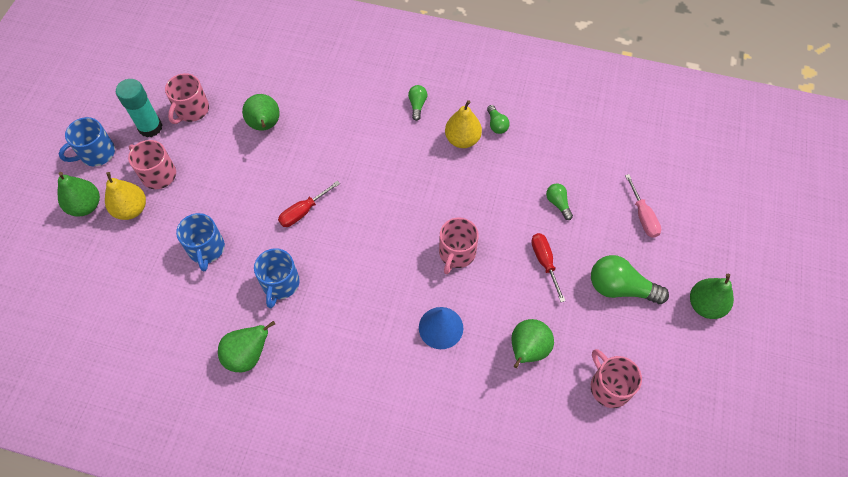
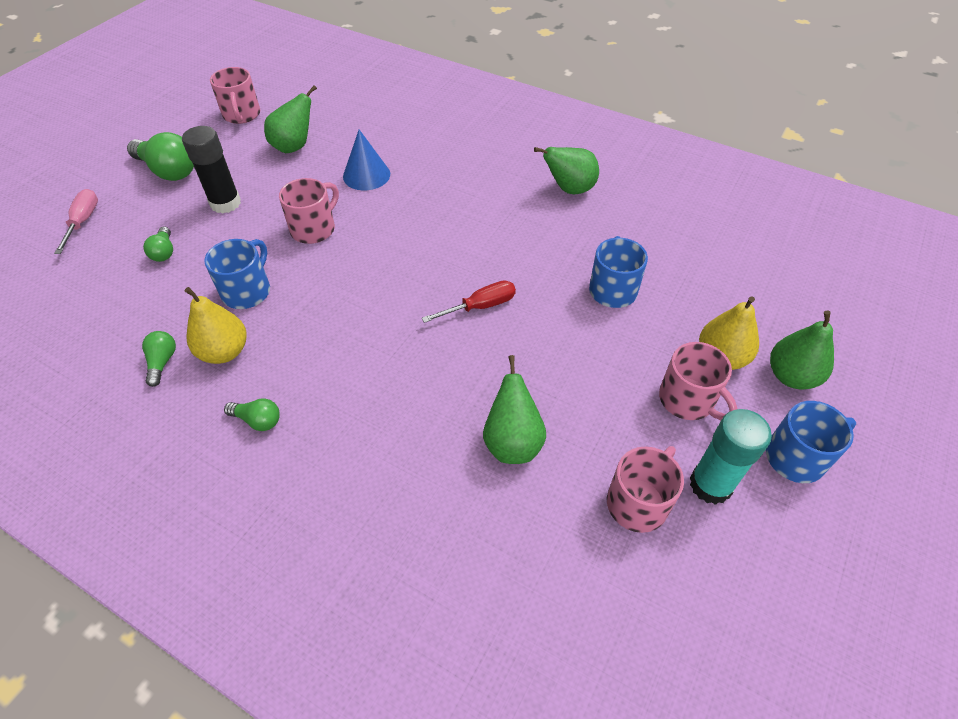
camera: 165 degrees left, 10 degrees down
(280, 284) = (525, 239): blue mug -> blue mug (247, 291)
(417, 105) = (258, 420): green light bulb -> green light bulb turned 90 degrees counterclockwise
(544, 262) = (225, 203): red screwdriver -> black glue stick
(705, 305) = (104, 146): green pear -> none

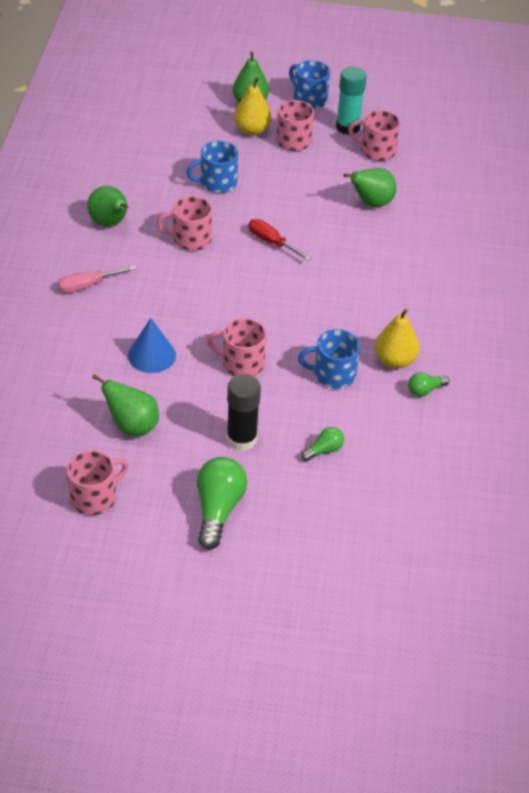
camera: 115 degrees left, 5 degrees down
(83, 222) = (323, 534): pink screwdriver -> pink screwdriver (88, 285)
(258, 420) = (433, 318): green light bulb -> none
(518, 240) = (190, 239): none -> pink mug

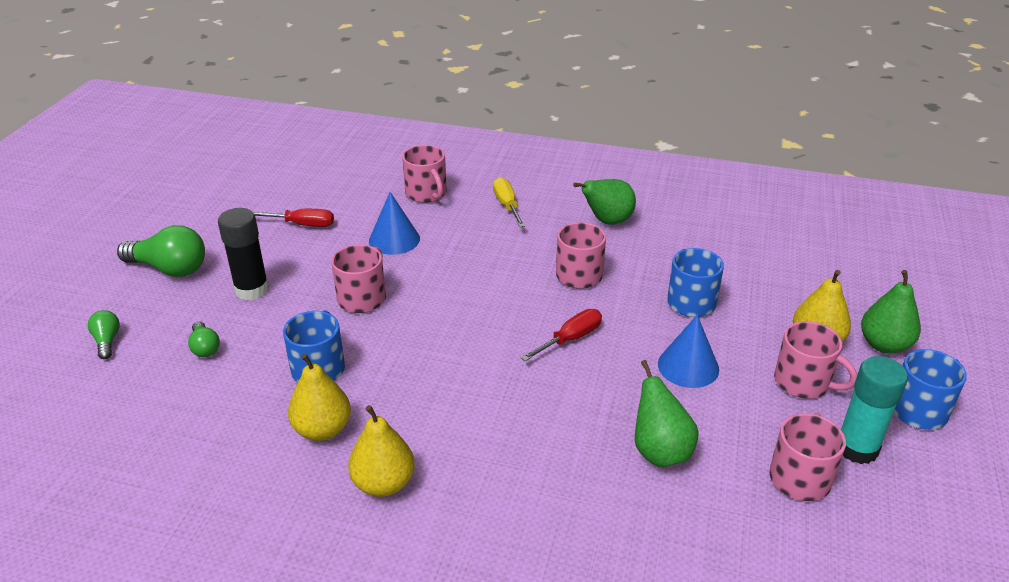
camera: 100 degrees right, 10 degrees down
(88, 285) = (507, 205): pink screwdriver -> yellow screwdriver
(95, 497) = (227, 202): pink mug -> pink mug (426, 193)
(132, 426) = (302, 224): green pear -> red screwdriver
(289, 187) = (688, 366): none -> blue cone
(425, 390) = (257, 453): green light bulb -> green light bulb (107, 341)
(432, 322) = (383, 483): none -> yellow pear

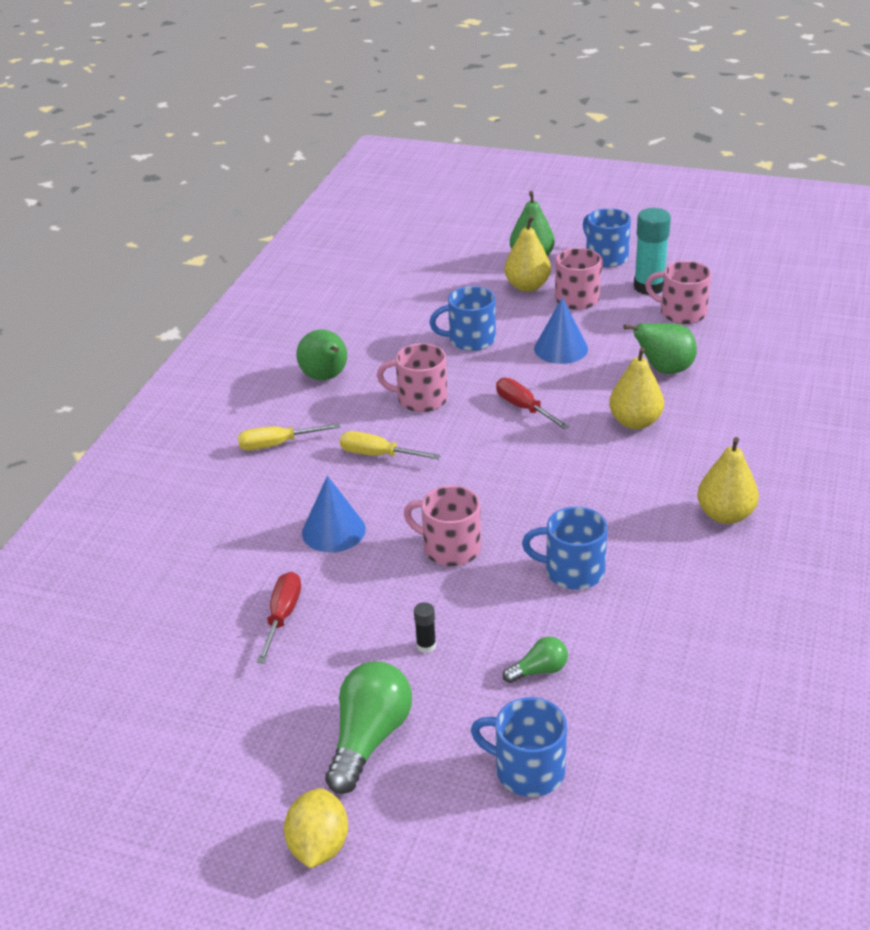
camera: 85 degrees left, 0 degrees up
(89, 254) = (319, 846): none -> yellow lemon
(107, 341) = (527, 770): green light bulb -> blue mug
(252, 290) = (426, 645): black glue stick -> black glue stick, size x0.45
(322, 429) = (663, 559): yellow pear -> yellow pear (635, 422)
(426, 193) = (233, 508): pink mug -> none
(492, 255) = (378, 455): none -> yellow screwdriver

